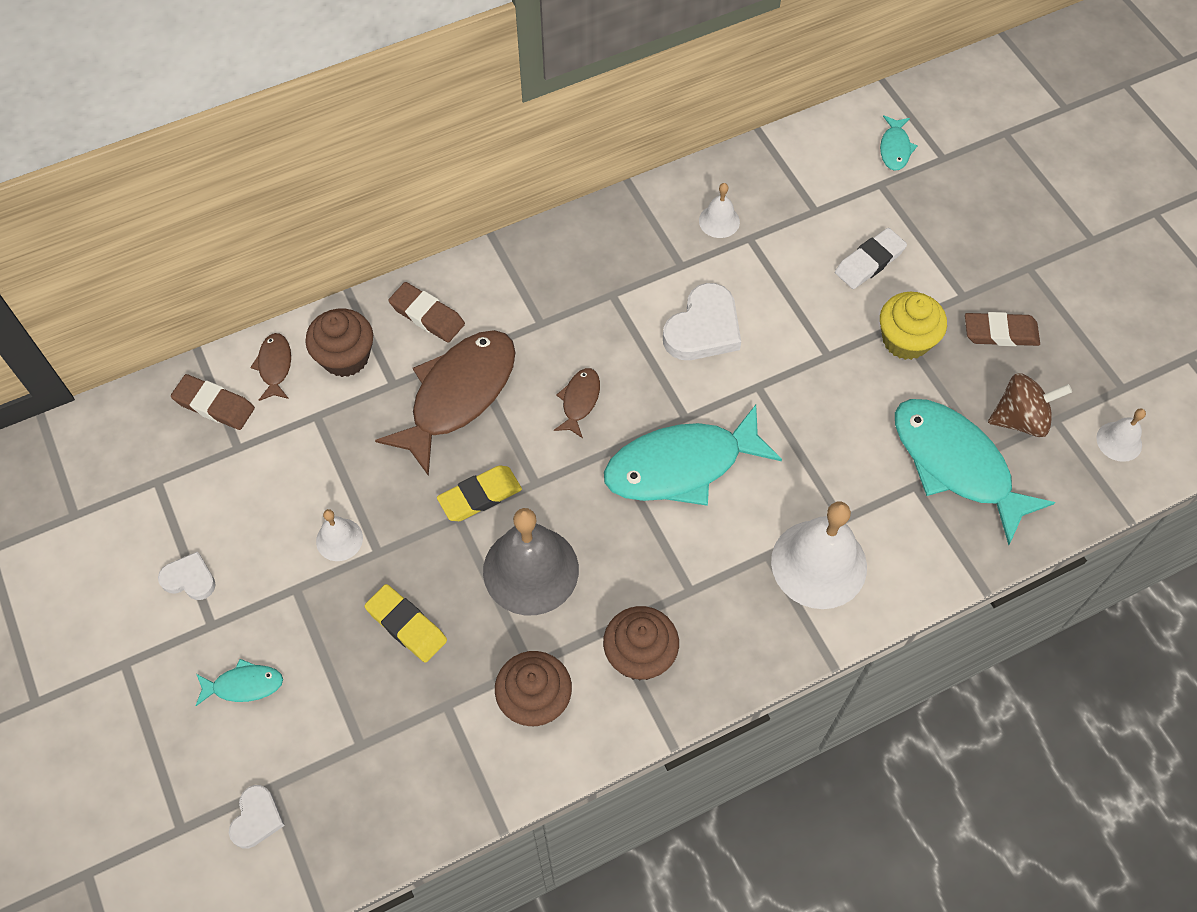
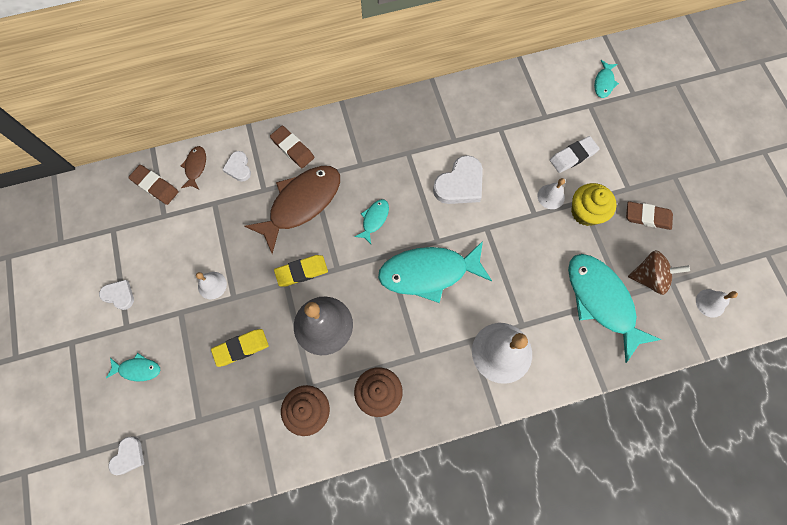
camera: 10 degrees right, 10 degrees up
(345, 357) = (238, 168): brown cupcake -> white heart
(406, 625) = (241, 348): yellow eraser -> yellow eraser turned 75 degrees counterclockwise
(579, 401) = (374, 219): brown fish -> turquoise fish
(719, 221) = (483, 114): white bell -> white bell (551, 196)

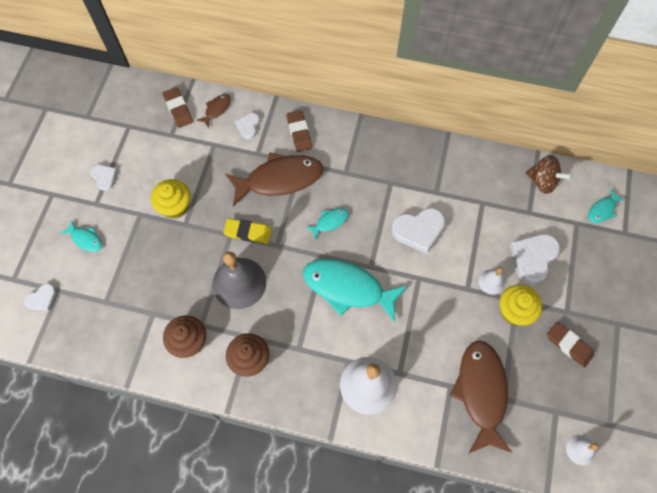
camera: 30 degrees right, 5 degrees down
(212, 285) = (175, 206): white bell -> yellow cupcake
(241, 348) = (168, 265): yellow eraser -> none
(573, 156) = (533, 258): white eraser -> white heart
(601, 301) = (481, 392): turquoise fish -> brown fish
(649, 277) = (537, 396): brown spinning top -> brown spinning top (542, 181)

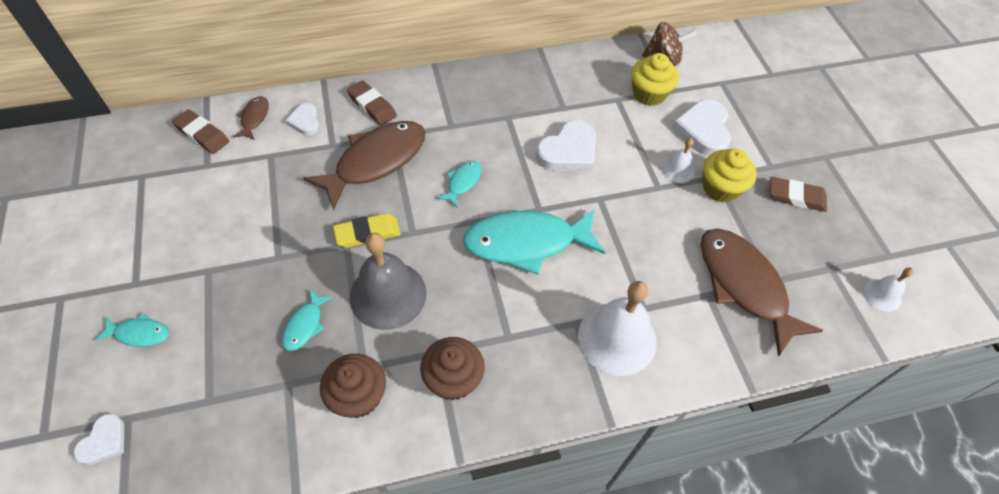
camera: 30 degrees left, 10 degrees down
(105, 177) = (134, 247): white heart -> none
(175, 206) = (253, 242): yellow cupcake -> yellow cupcake (649, 94)
(602, 210) = (737, 62): turquoise fish -> turquoise fish (305, 325)

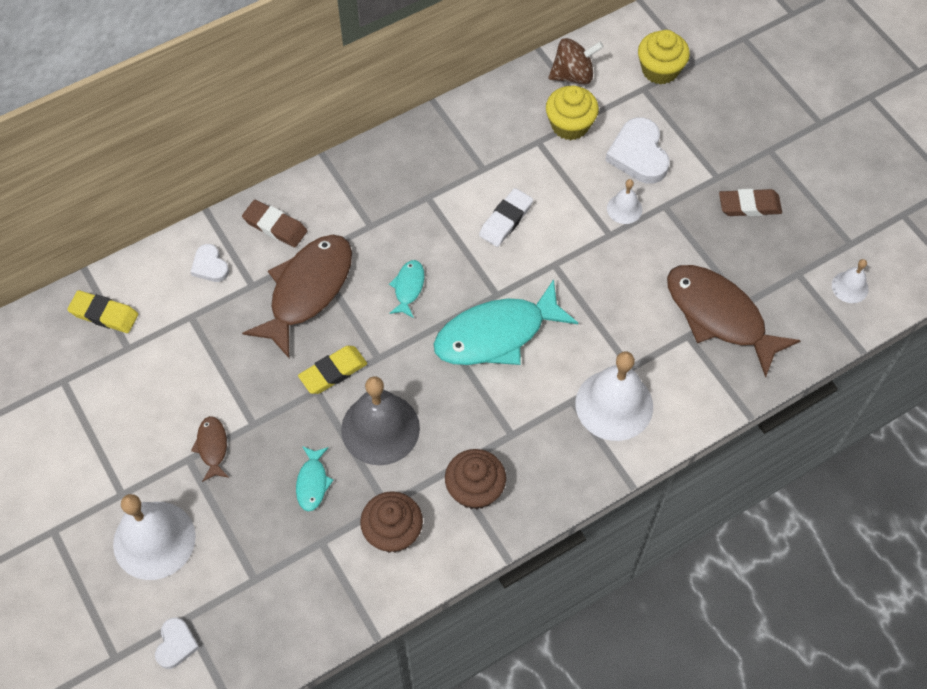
camera: 15 degrees left, 5 degrees up
(139, 334) = (154, 540): turquoise fish -> white bell
(202, 135) = (104, 314): brown eraser -> yellow eraser
(254, 118) = (151, 278): brown fish -> brown fish (212, 447)
(568, 151) = (506, 220): white heart -> white eraser
(720, 188) = (672, 217): yellow cupcake -> yellow cupcake (660, 70)

